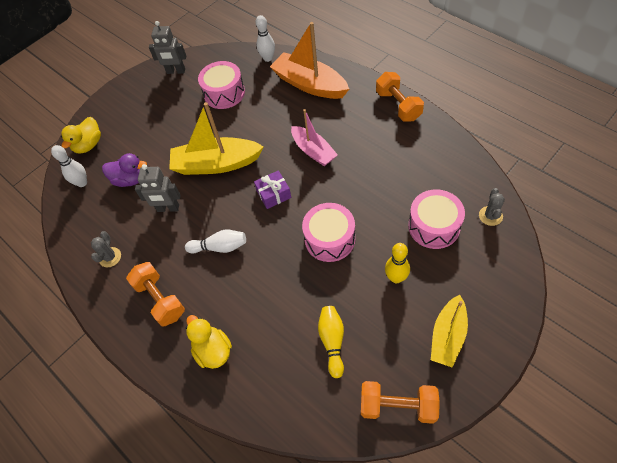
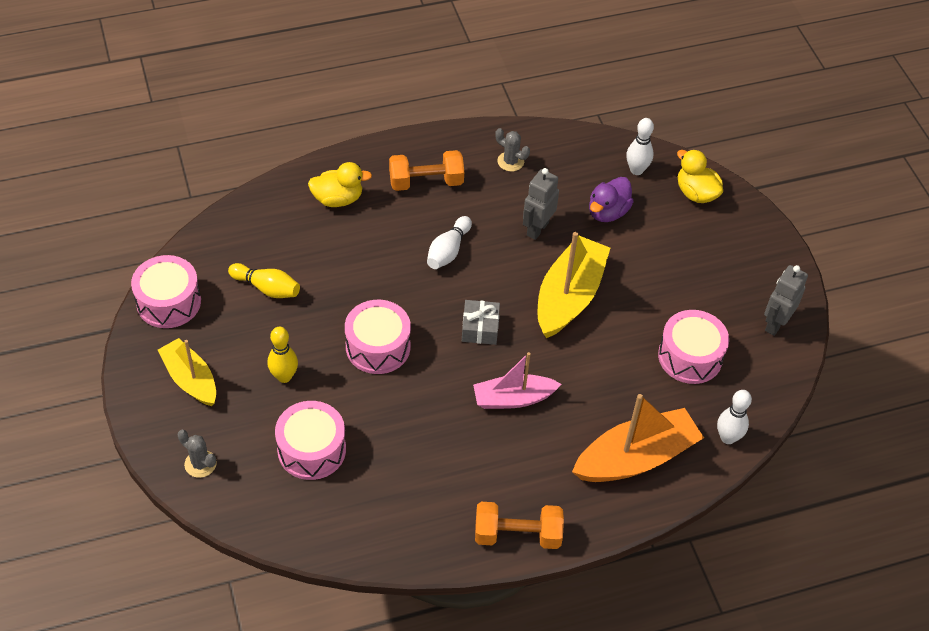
camera: 110 degrees right, 5 degrees down
(273, 194) = (480, 328): purple gift -> grey gift
(398, 406) = (169, 302): orange dumbbell -> pink drum
(490, 216) = (277, 513): grey cactus -> grey cactus (200, 464)

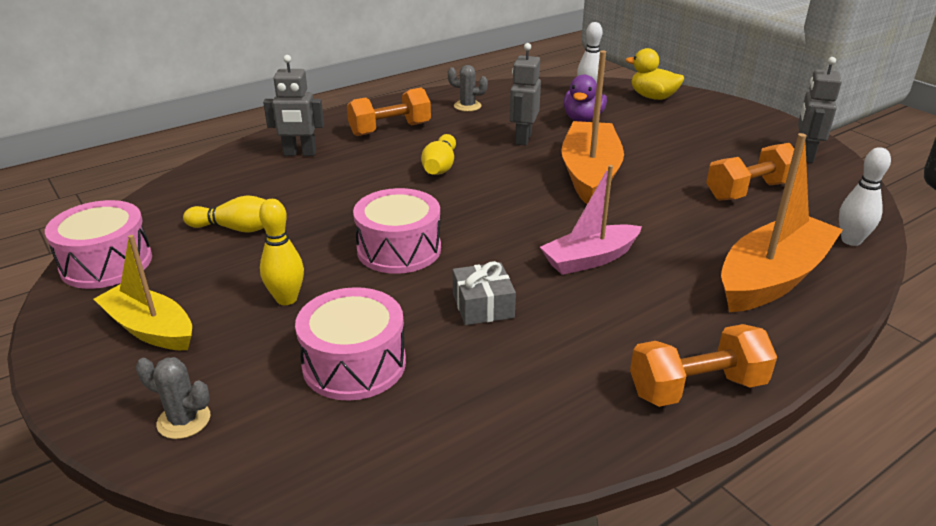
camera: 15 degrees left, 20 degrees down
(338, 199) = (300, 153): yellow duck -> grey robot
(448, 251) = (440, 167): white bowling pin -> yellow bowling pin
(480, 328) = (511, 213): grey gift -> grey gift (483, 305)
(569, 296) = (590, 174): yellow boat -> orange boat
(690, 356) = (749, 191): pink drum -> orange dumbbell

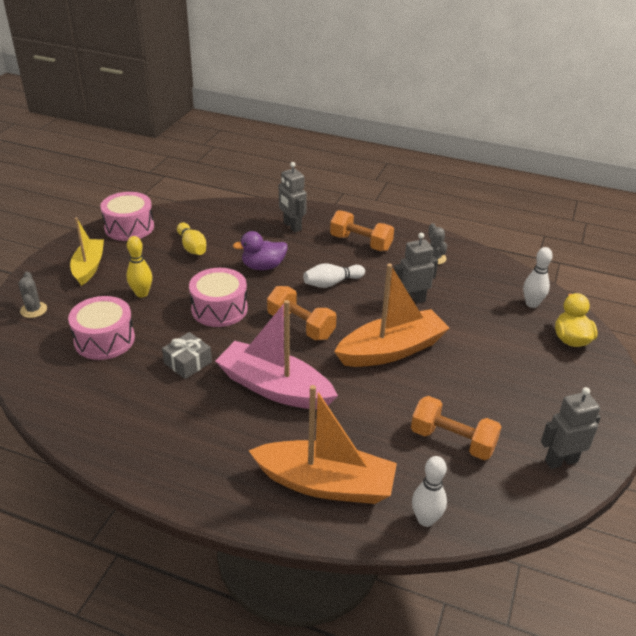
camera: 55 degrees right, 5 degrees up
(440, 167) = (332, 283): yellow bowling pin -> white bowling pin
(583, 119) = (480, 317): purple duck -> purple duck (263, 266)
(590, 259) = (274, 388): pink boat -> pink boat, size x1.54
(697, 388) = (169, 476): orange dumbbell -> orange dumbbell (301, 326)

